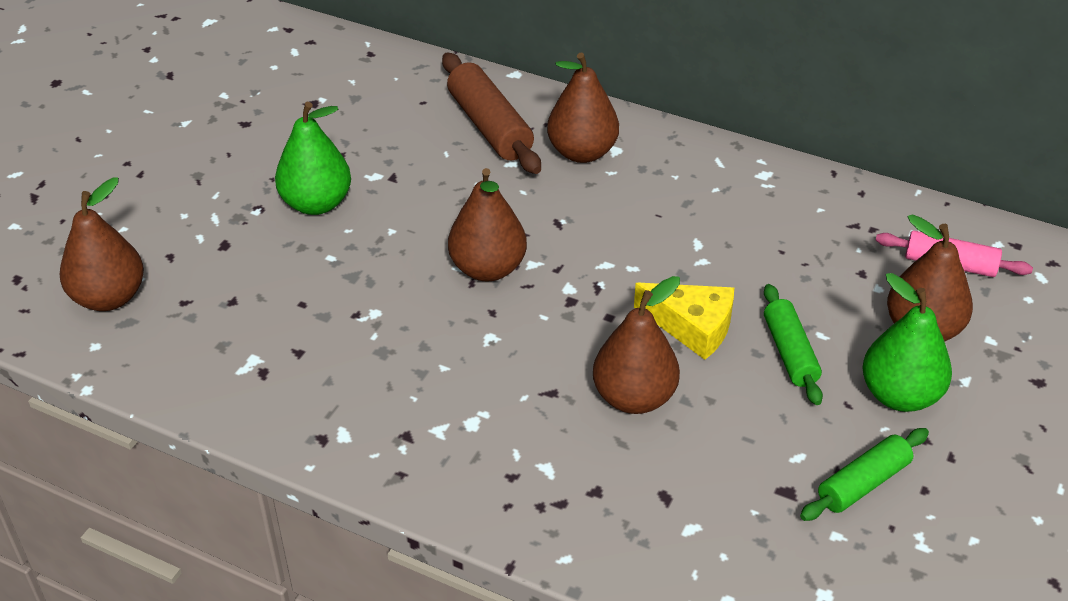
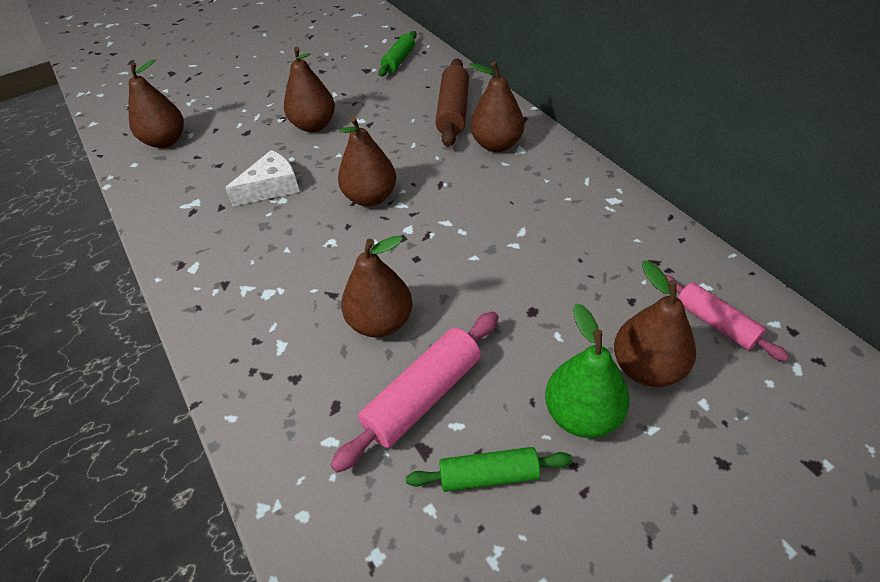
camera: 35 degrees right, 5 degrees up
(316, 203) = (314, 125): green pear -> brown pear
(344, 302) = (272, 187): none -> white cheese
(692, 327) = (465, 289): yellow cheese -> none
(744, 446) = (423, 396): none -> pink rolling pin
(790, 352) = (521, 339): green rolling pin -> green rolling pin (399, 60)

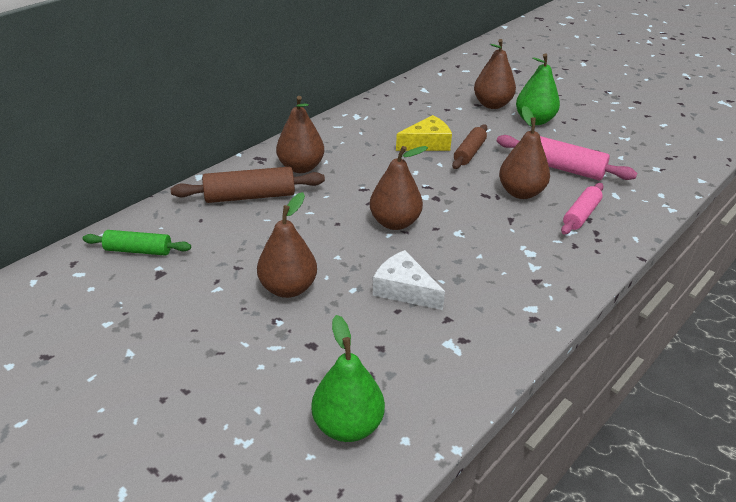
camera: 110 degrees left, 10 degrees down
(166, 141) = (348, 425): brown pear -> green pear
(488, 475) = (589, 143): green rolling pin -> none
(493, 294) = (469, 153): none -> brown rolling pin
(527, 255) = (427, 143): none -> yellow cheese
(715, 323) = (449, 87): pink rolling pin -> pink rolling pin (581, 215)

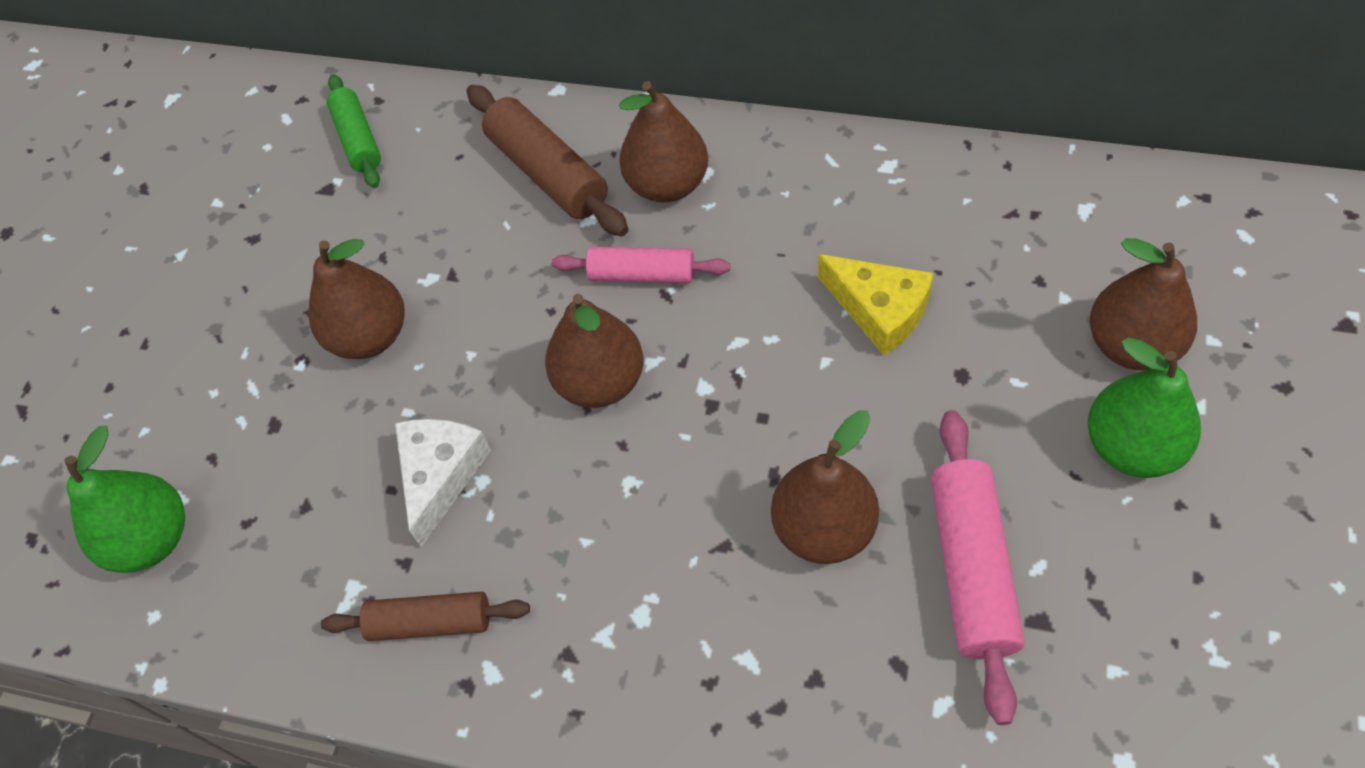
camera: 70 degrees right, 20 degrees up
(469, 153) = (900, 389): brown rolling pin -> brown rolling pin (430, 623)
(581, 215) = (818, 661): pink rolling pin -> pink rolling pin (642, 275)

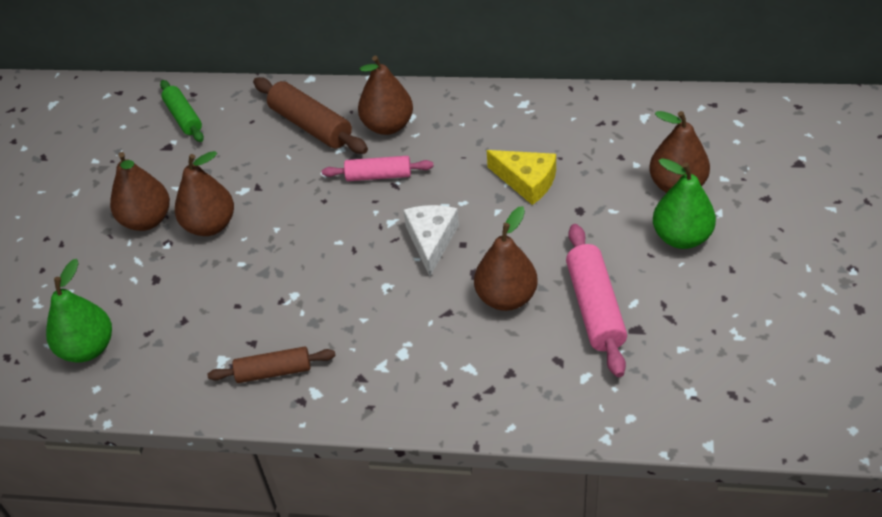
camera: 10 degrees left, 10 degrees down
(441, 475) = (268, 295): white cheese -> white cheese (431, 240)
(600, 382) = (360, 235): brown pear -> brown pear (146, 220)

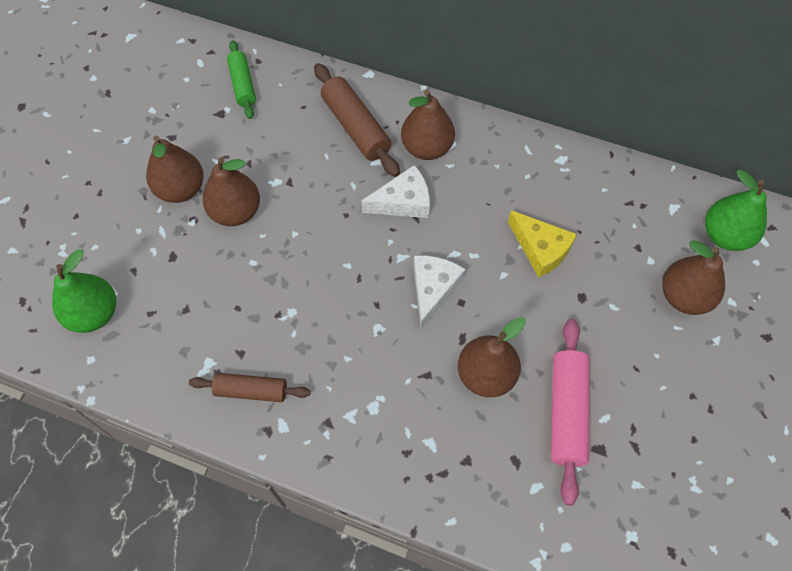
camera: 10 degrees right, 15 degrees up
(378, 176) = (403, 202): pink rolling pin -> white cheese
(681, 237) = (672, 357): green pear -> green pear (725, 235)

